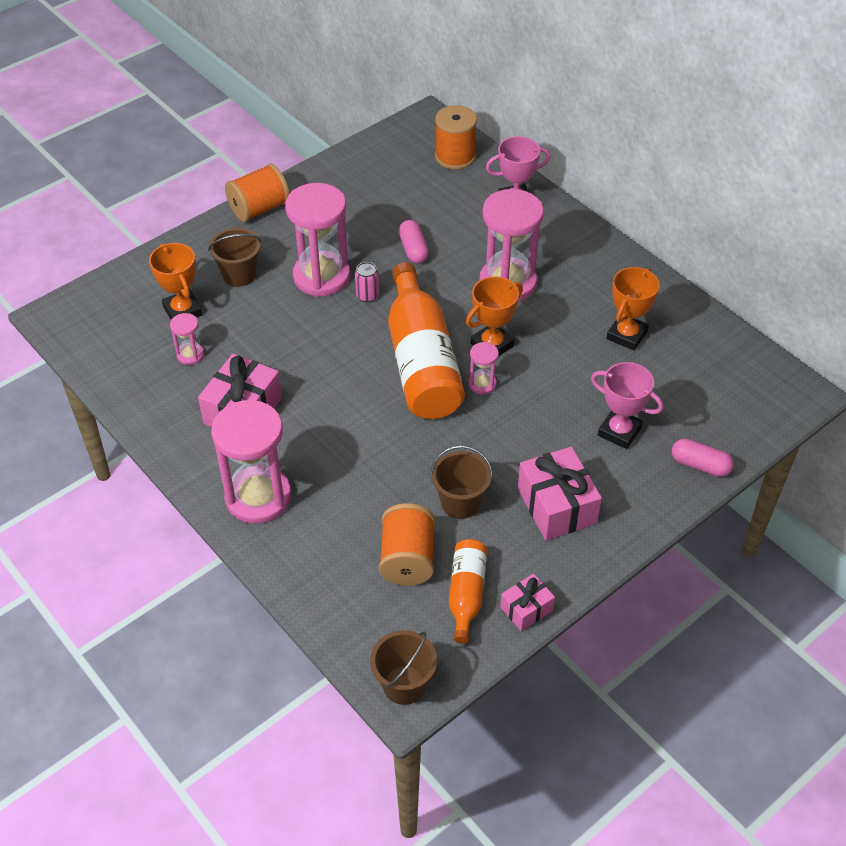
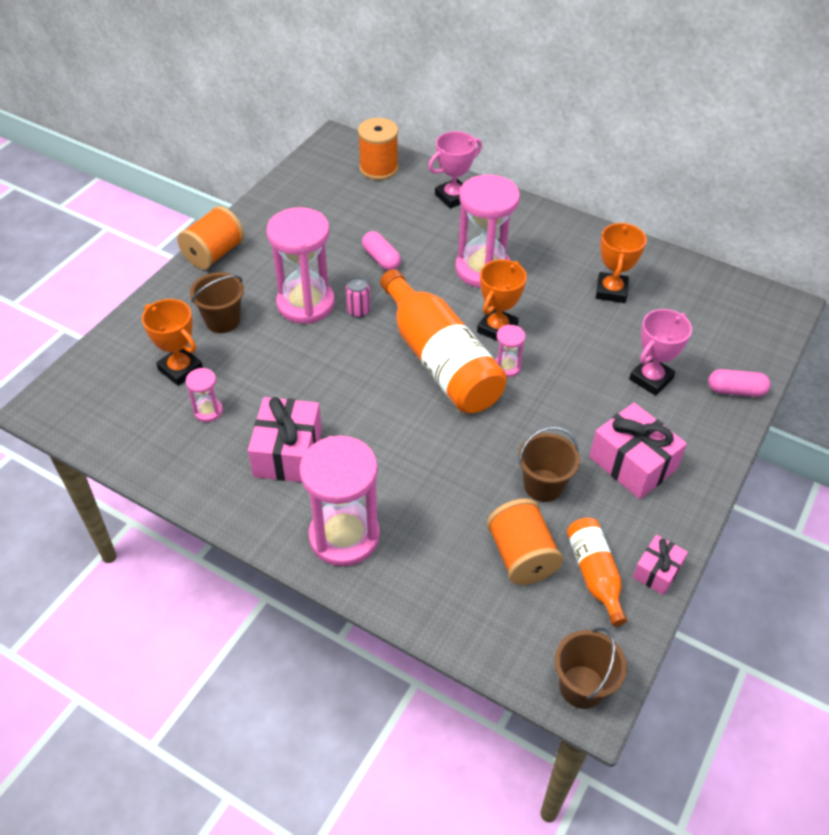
camera: 20 degrees left, 0 degrees up
(619, 431) = (651, 379): pink trophy -> pink trophy turned 60 degrees counterclockwise

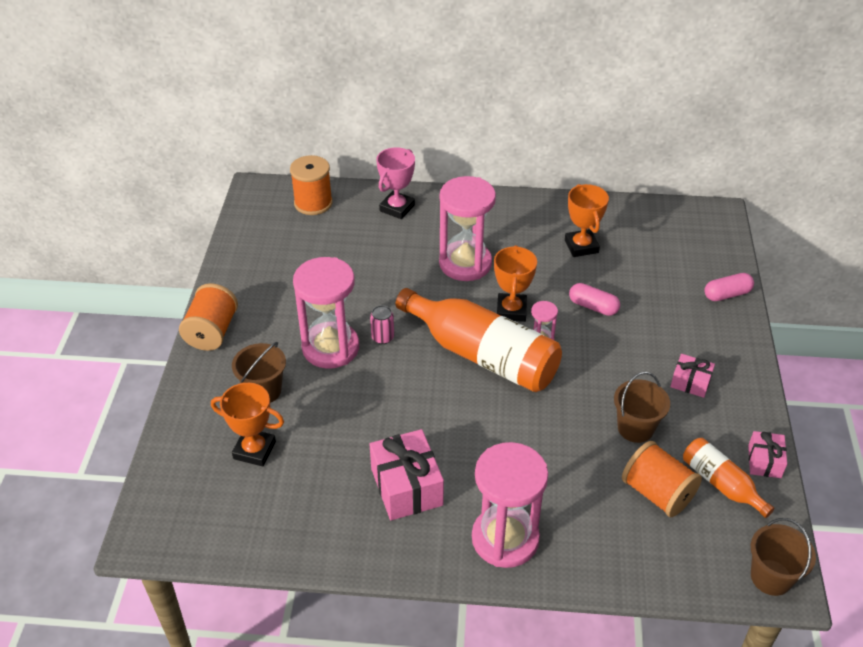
camera: 25 degrees left, 5 degrees down
(208, 411) = (308, 478): pink hourglass -> none
(381, 259) = (371, 284): pink capsule -> pink capsule (593, 307)
(632, 463) = (690, 382): pink gift -> pink gift, size x0.56
(651, 379) = (659, 308): pink trophy -> none

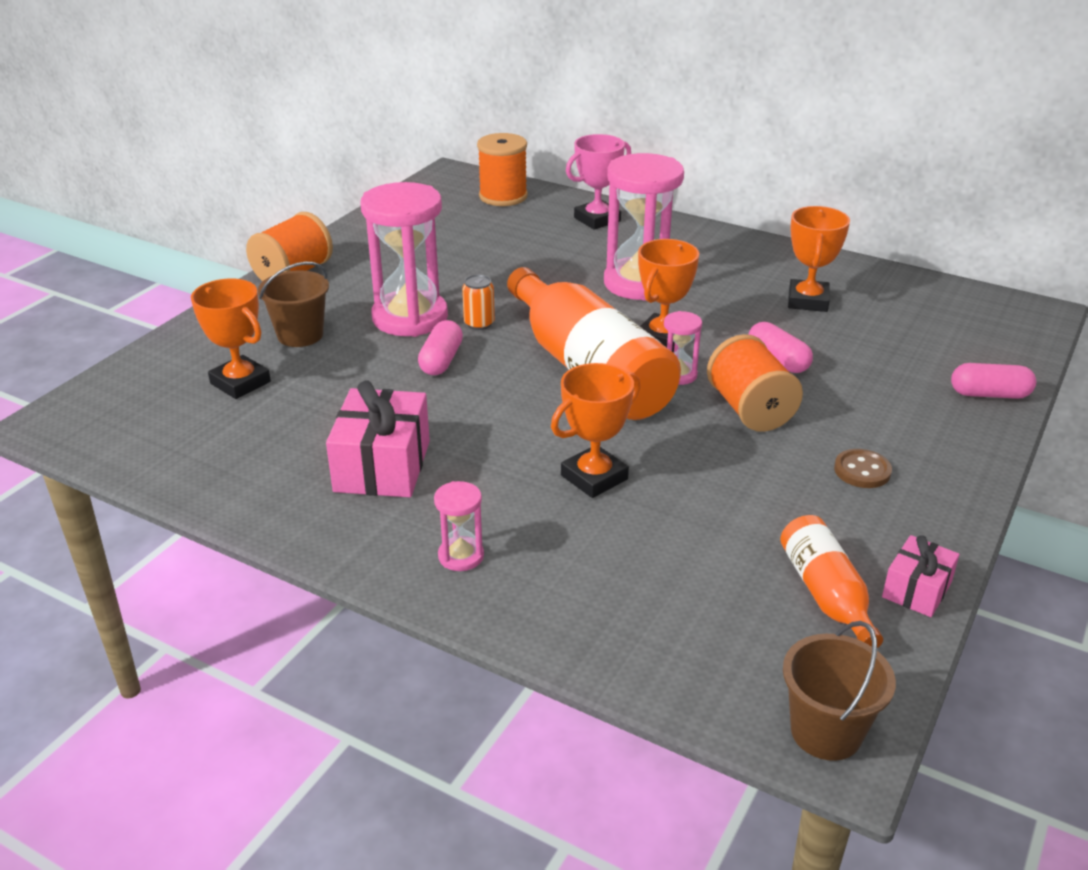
camera: 25 degrees right, 10 degrees down
(380, 380) = (441, 360): none -> pink capsule
(382, 337) = (479, 324): pink can -> orange can
(505, 539) = (461, 556): pink hourglass -> pink hourglass, size x0.45
(543, 446) = (594, 477): none -> orange trophy
(635, 428) = (740, 496): brown bucket -> none
(657, 493) = (717, 574): orange spool -> orange spool (750, 410)
(690, 382) = (862, 471): pink gift -> brown button

